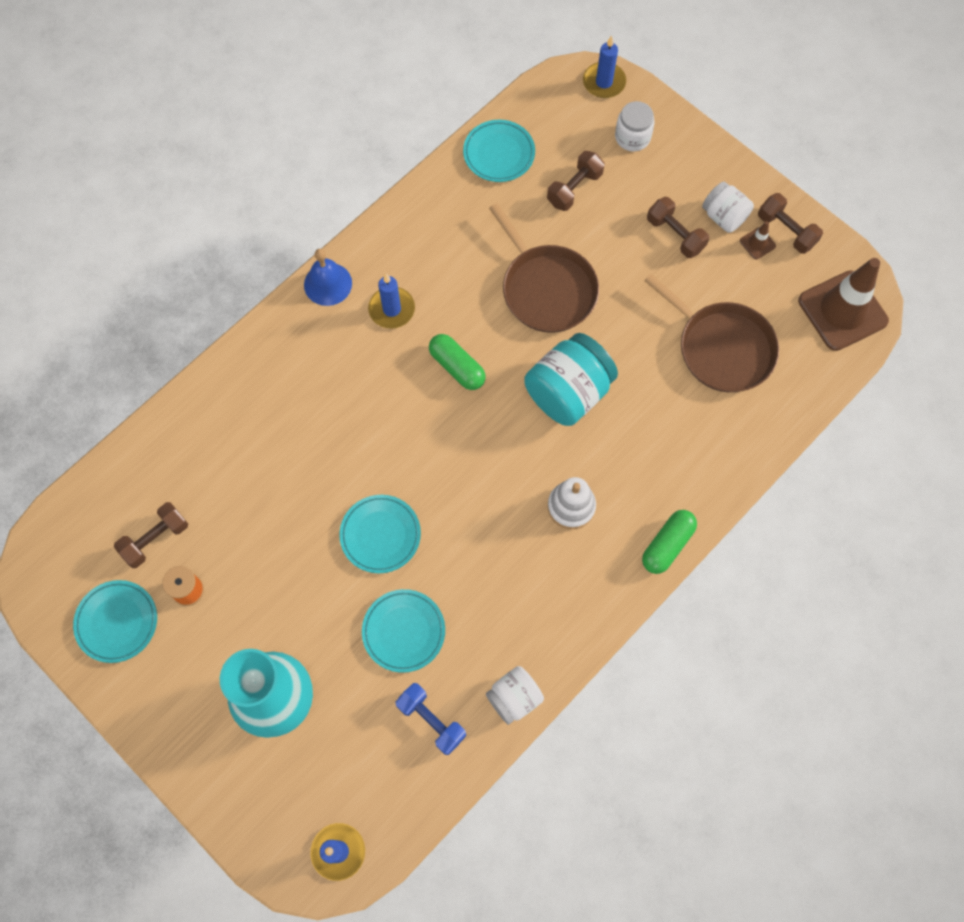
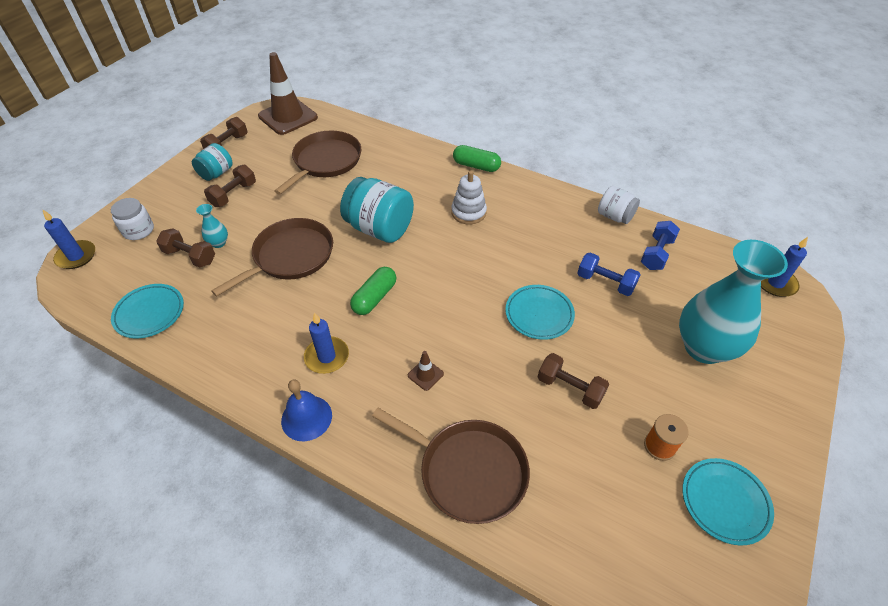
camera: 105 degrees left, 20 degrees down
(155, 539) = (628, 494): brown dumbbell -> brown dumbbell (570, 388)
(227, 409) = (468, 471): none -> brown pan
(404, 631) = (605, 282): turquoise plate -> blue dumbbell
(589, 217) = (218, 243): none -> turquoise vase
(724, 217) = (216, 173): white jar -> turquoise jar
(757, 243) = (238, 156): brown traffic cone -> brown traffic cone (425, 374)

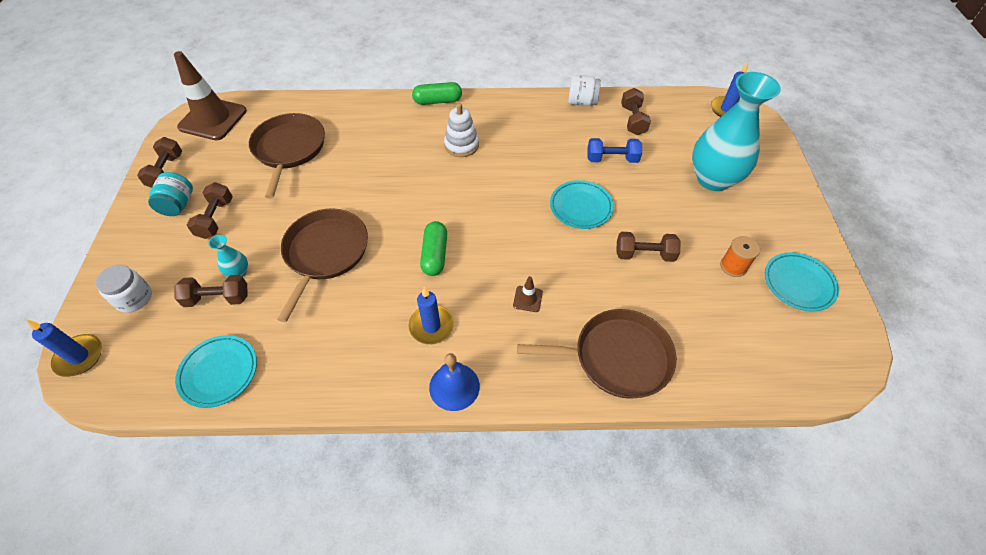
camera: 30 degrees left, 5 degrees up
(379, 229) = (392, 192): turquoise jar -> none
(656, 254) = (633, 120): blue dumbbell -> brown dumbbell

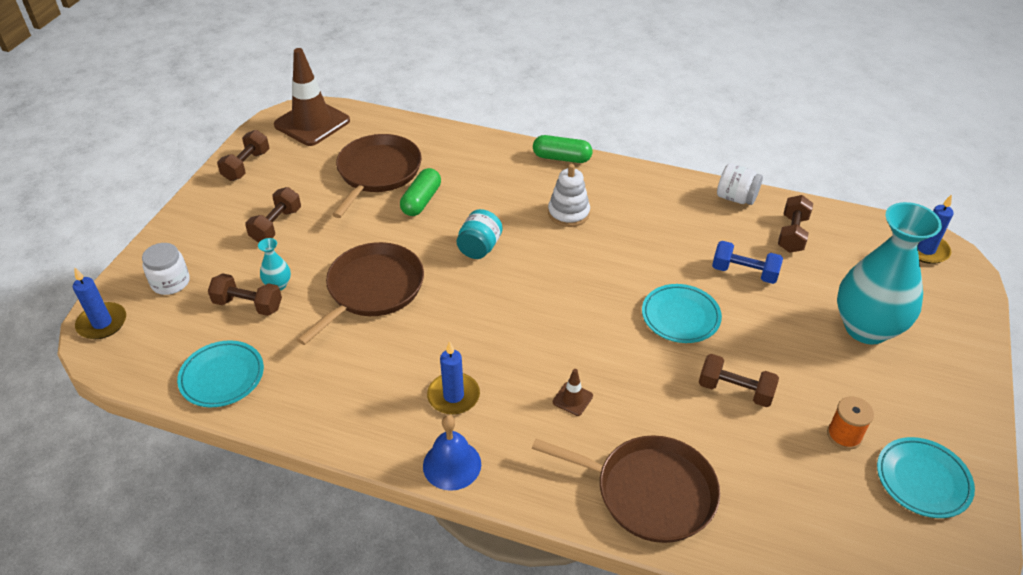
camera: 20 degrees right, 10 degrees down
(178, 205) = (245, 202): turquoise jar -> turquoise jar (479, 248)
(435, 255) = (488, 323): green capsule -> green capsule (421, 201)

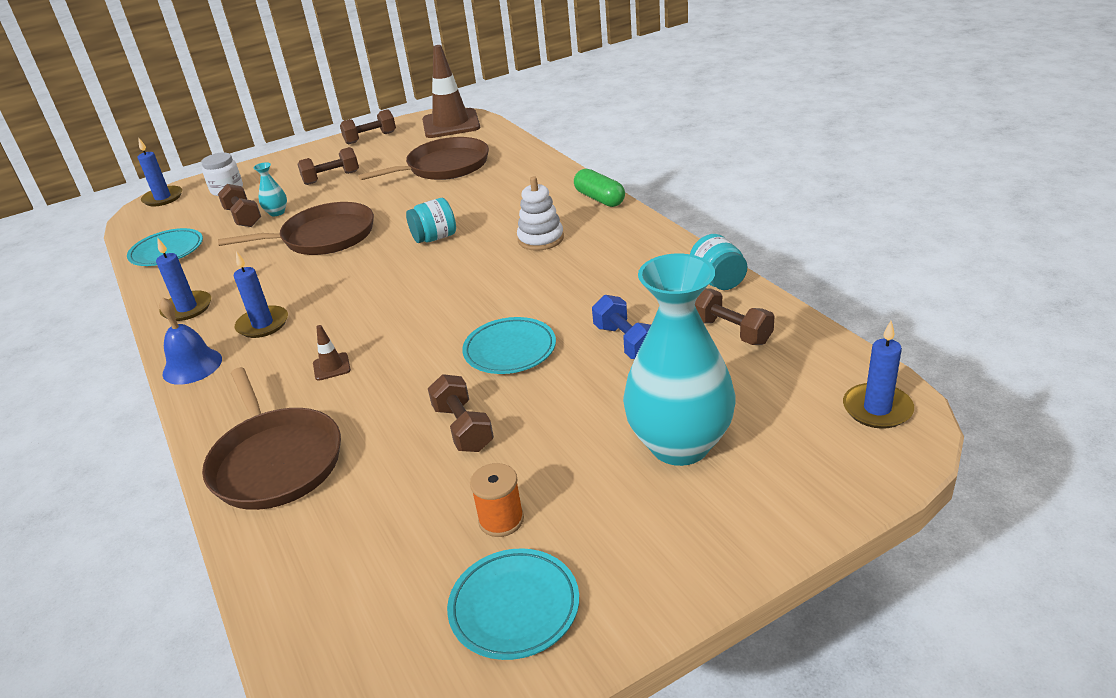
camera: 45 degrees right, 10 degrees down
(352, 419) = (187, 308): none -> blue candle
(421, 201) = (444, 194): green capsule -> none
(736, 198) = (718, 281): white jar -> turquoise jar
(792, 234) = (730, 331): brown dumbbell -> brown dumbbell turned 75 degrees clockwise

